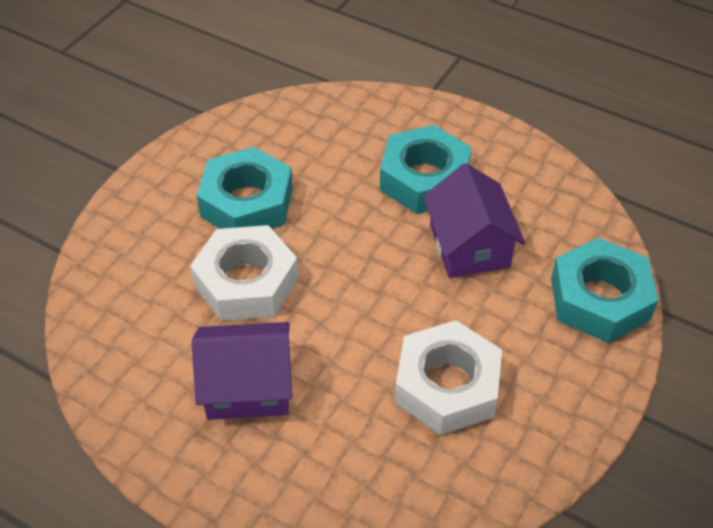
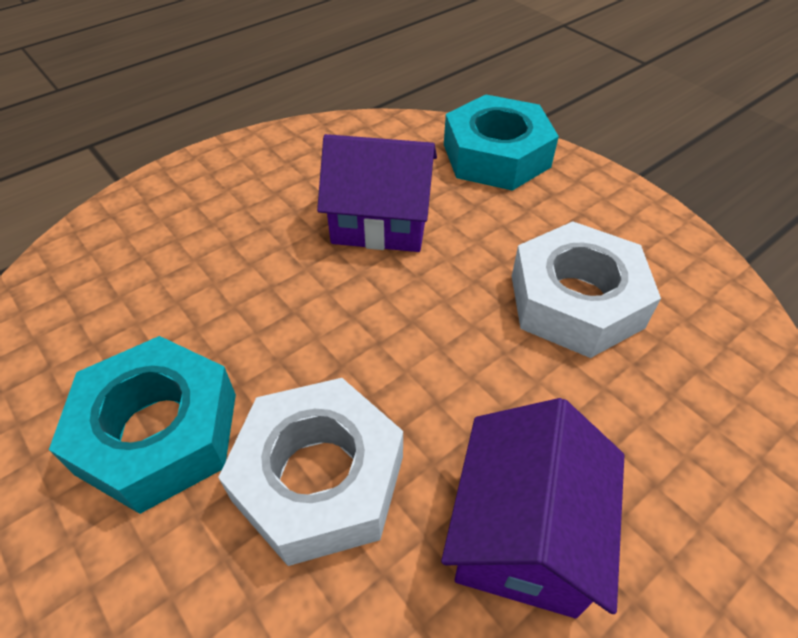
camera: 70 degrees left, 0 degrees up
(424, 179) = (256, 227): turquoise nut -> none

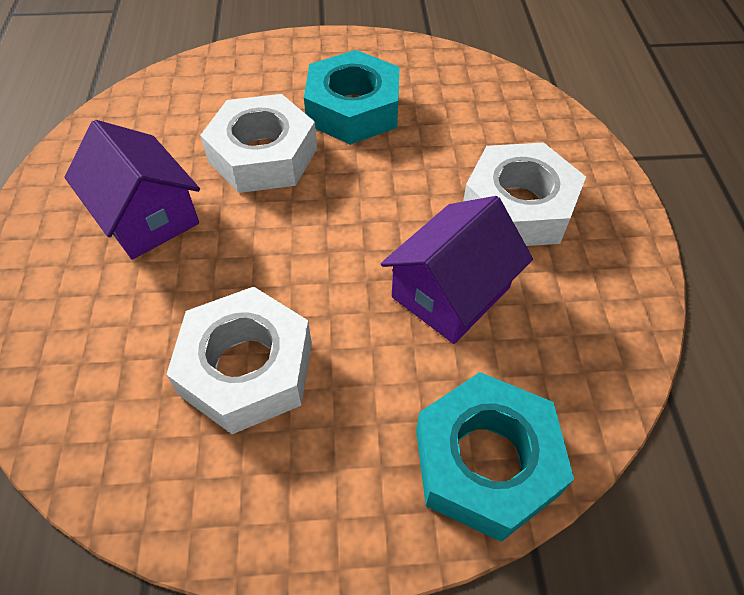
camera: 125 degrees right, 5 degrees up
(244, 221) = (518, 206): none -> white nut

